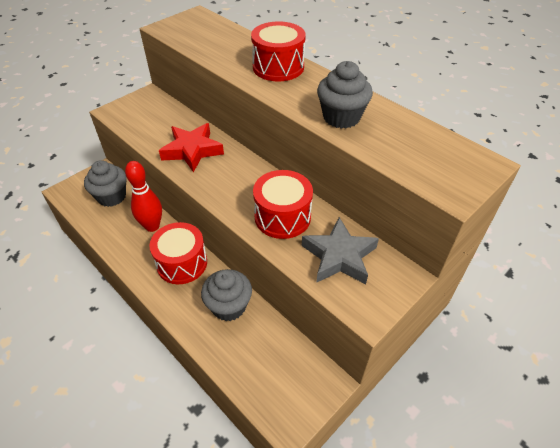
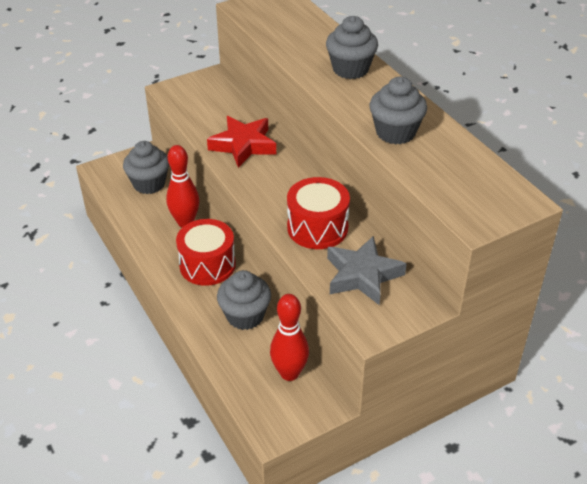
camera: 15 degrees right, 5 degrees down
(278, 67) = (350, 69): red drum -> grey cupcake
(285, 356) = (289, 373): none -> red bowling pin

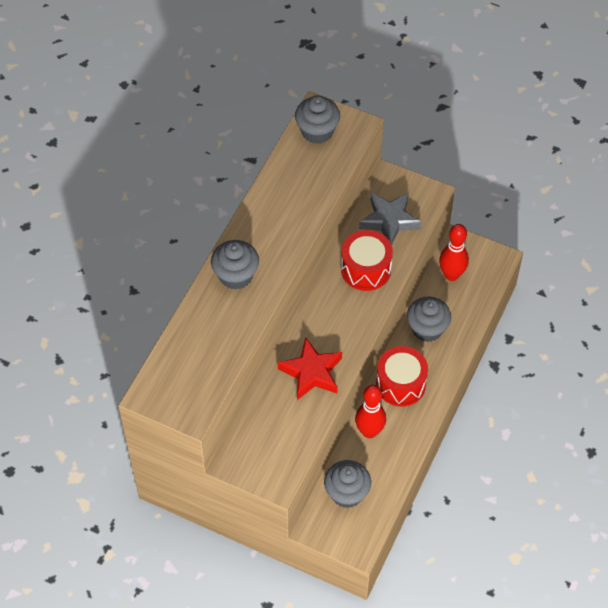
camera: 125 degrees left, 15 degrees up
(395, 132) = (298, 207): grey cupcake -> grey cupcake (317, 131)

